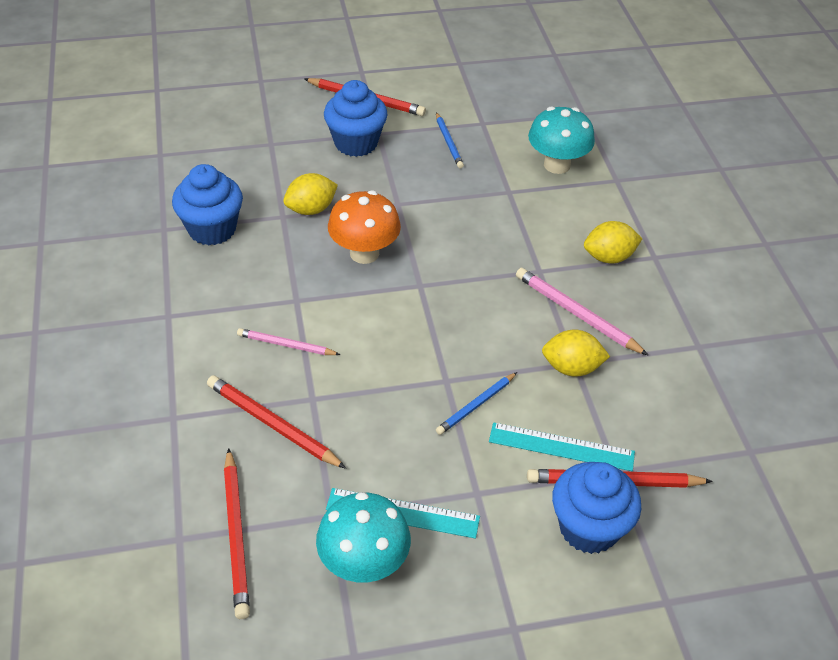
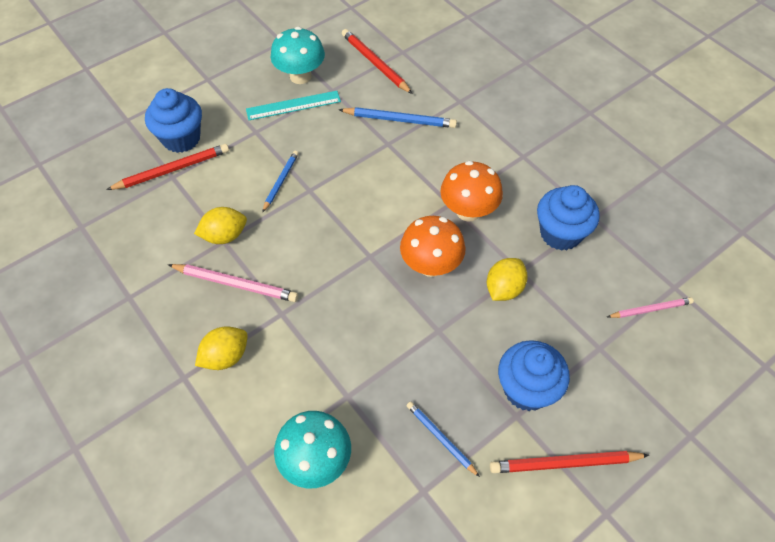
camera: 155 degrees right, 10 degrees up
(273, 424) = (399, 120): red pencil -> blue pencil
(284, 285) = (468, 211): none -> orange mushroom
(286, 345) = (430, 169): pink pencil -> pink pencil (650, 309)
(561, 447) = (213, 177): turquoise ruler -> none

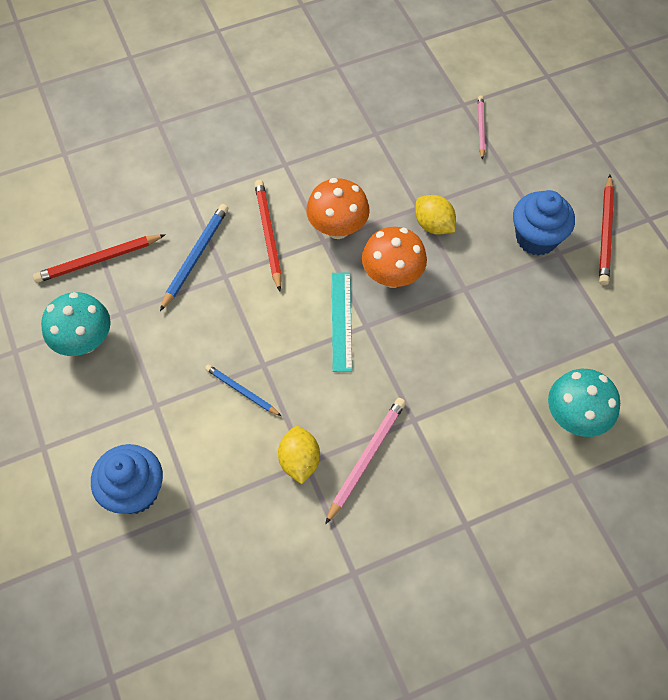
camera: 75 degrees left, 5 degrees up
(172, 170) = (182, 507): red pencil -> red pencil (268, 235)
(225, 356) = (451, 480): yellow lemon -> none
(293, 105) = (130, 358): turquoise ruler -> turquoise ruler (341, 321)
(441, 438) = (570, 314): blue pencil -> none
(560, 233) = (386, 164): blue cupcake -> none

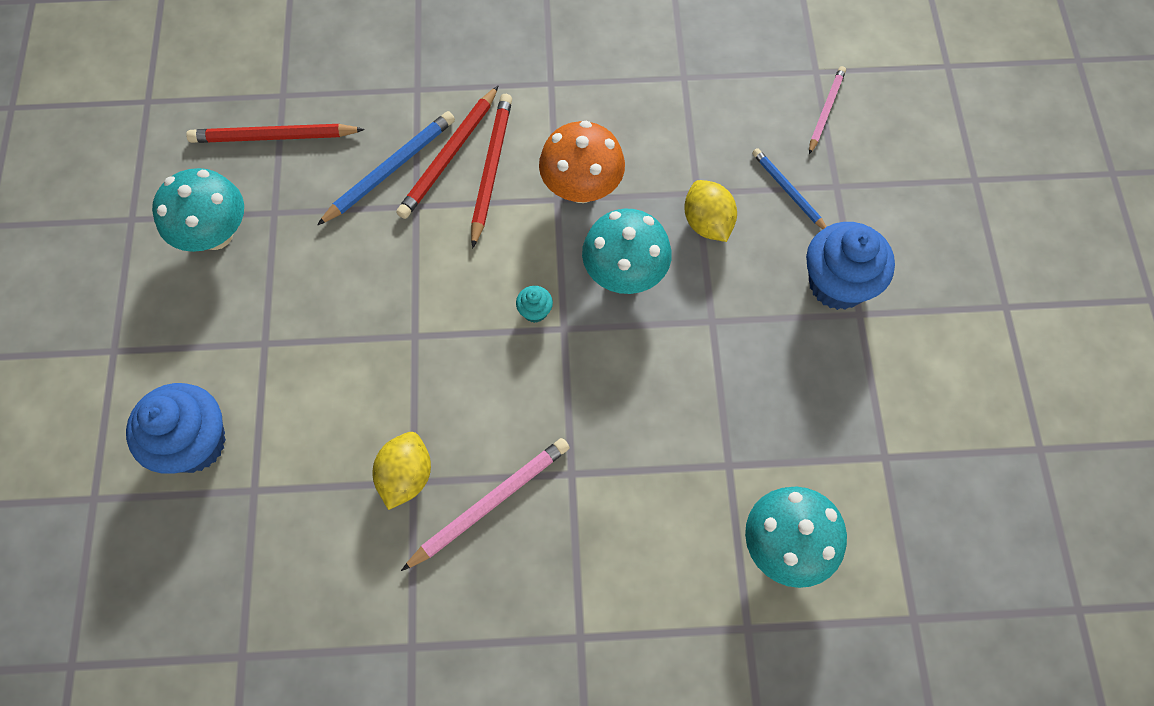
camera: 20 degrees right, 5 degrees up
(241, 391) = (374, 361): blue pencil -> blue pencil (788, 191)
(341, 321) = (535, 311): turquoise ruler -> turquoise cupcake
(392, 276) = (624, 274): orange mushroom -> turquoise mushroom
(605, 232) = (936, 306): red pencil -> red pencil (449, 155)

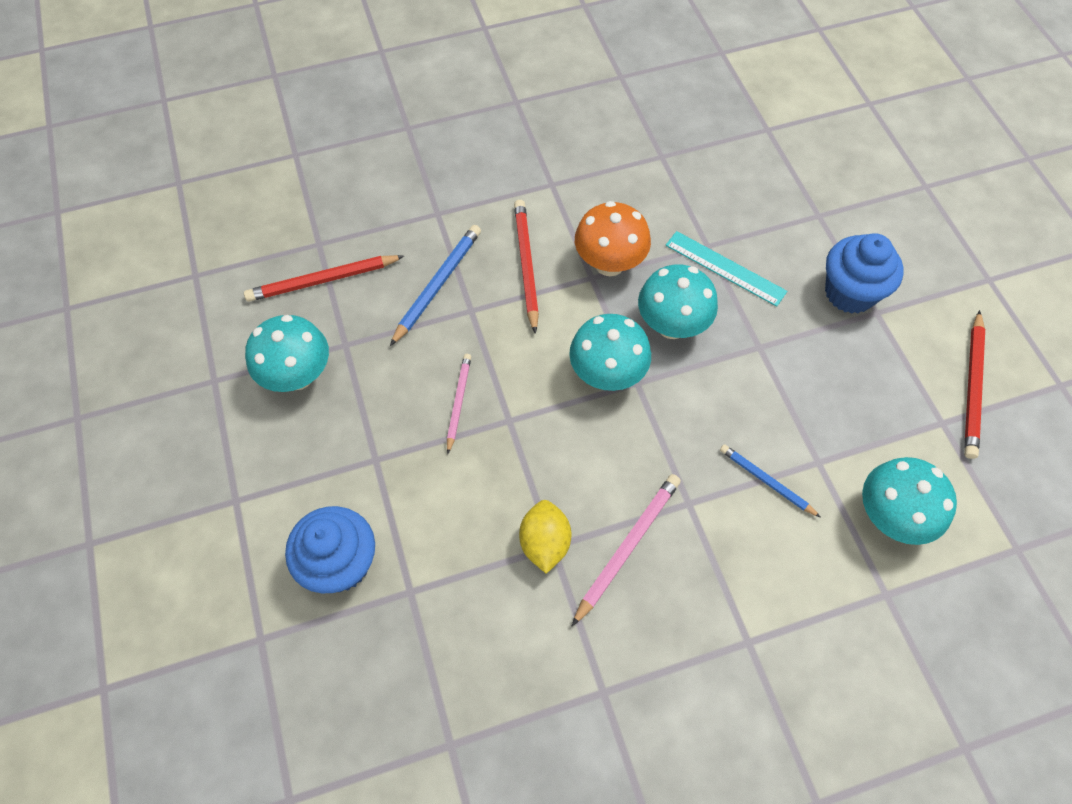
camera: 15 degrees left, 5 degrees down
(449, 155) = (485, 262): red pencil -> red pencil (972, 387)
(535, 311) = (607, 374): turquoise cupcake -> turquoise mushroom
(707, 223) = (725, 268): yellow lemon -> turquoise ruler
(788, 191) = (781, 228): blue pencil -> blue pencil (766, 481)
(826, 110) = (787, 158): pink pencil -> pink pencil (458, 402)

